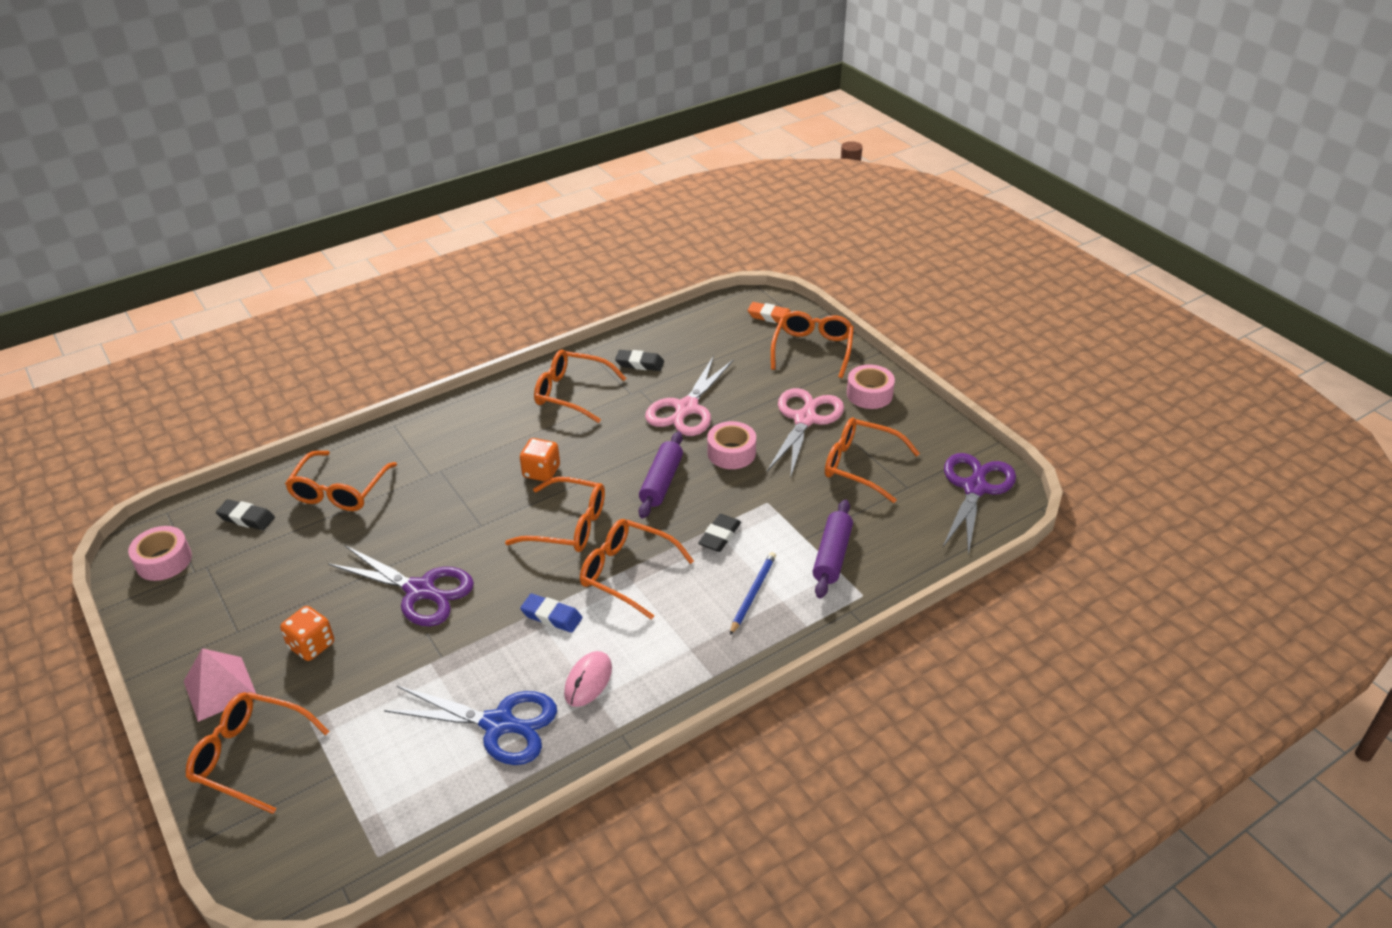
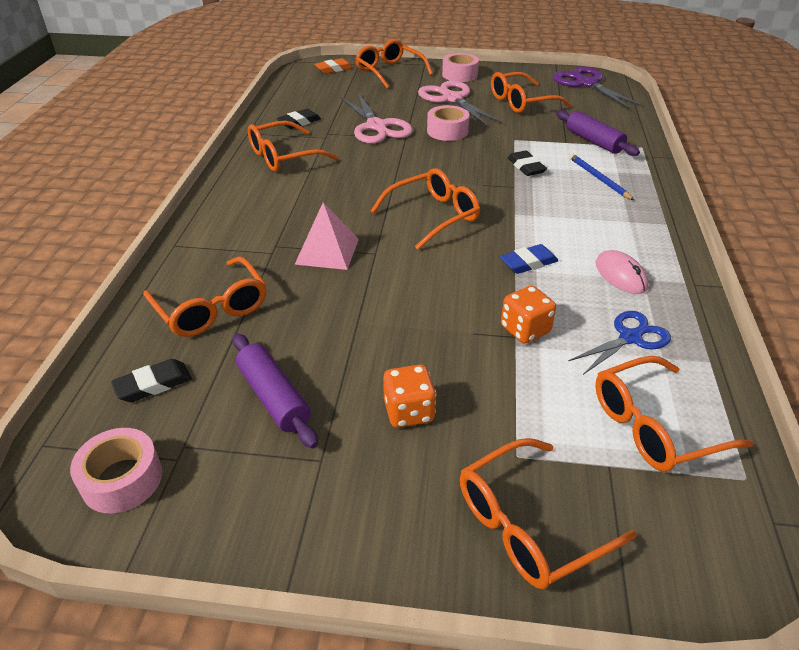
camera: 50 degrees left, 0 degrees up
(220, 688) = (396, 510): pink pyramid -> pink pyramid (327, 251)
(420, 591) = (415, 315): purple scissors -> none
(498, 724) = (630, 338): blue scissors -> blue scissors, size x0.64
(541, 472) = (353, 202): orange dice -> orange dice (525, 329)
(627, 573) = (519, 213): orange glasses -> orange glasses (654, 426)
(661, 482) = (439, 164): purple rolling pin -> purple rolling pin (274, 397)

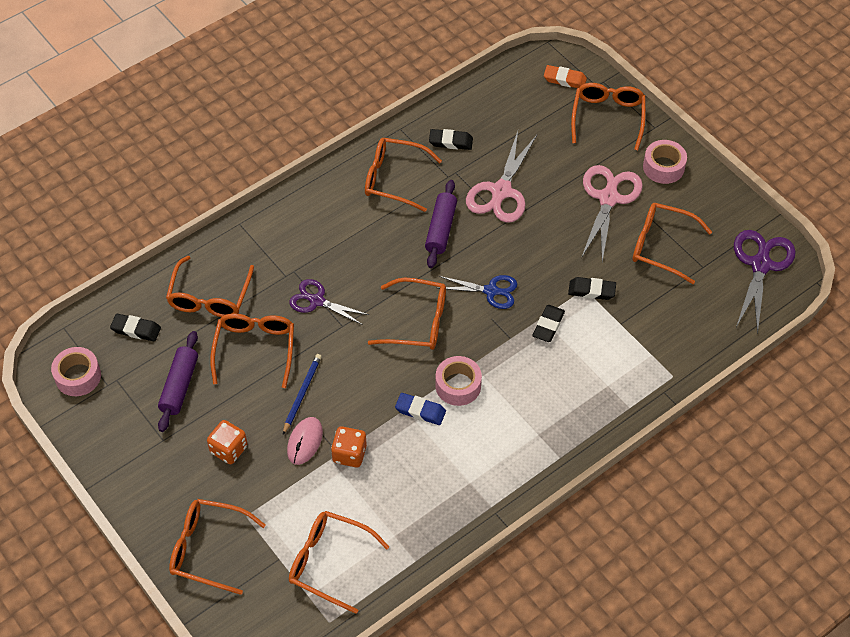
camera: 45 degrees right, 15 degrees up
(317, 316) = (255, 349): none -> orange glasses
(327, 251) = (317, 301): pink pyramid -> purple scissors
(447, 131) = (547, 238): pink tape -> pink tape (458, 386)
(520, 138) = (591, 290): none -> black eraser
(594, 141) = (644, 340): purple rolling pin -> purple rolling pin (441, 229)
(599, 179) = (582, 380): blue pencil -> blue pencil (302, 394)
(620, 275) = (461, 468): pink mouse -> pink mouse (305, 442)
(630, 338) = (397, 510): blue scissors -> blue scissors (491, 291)

